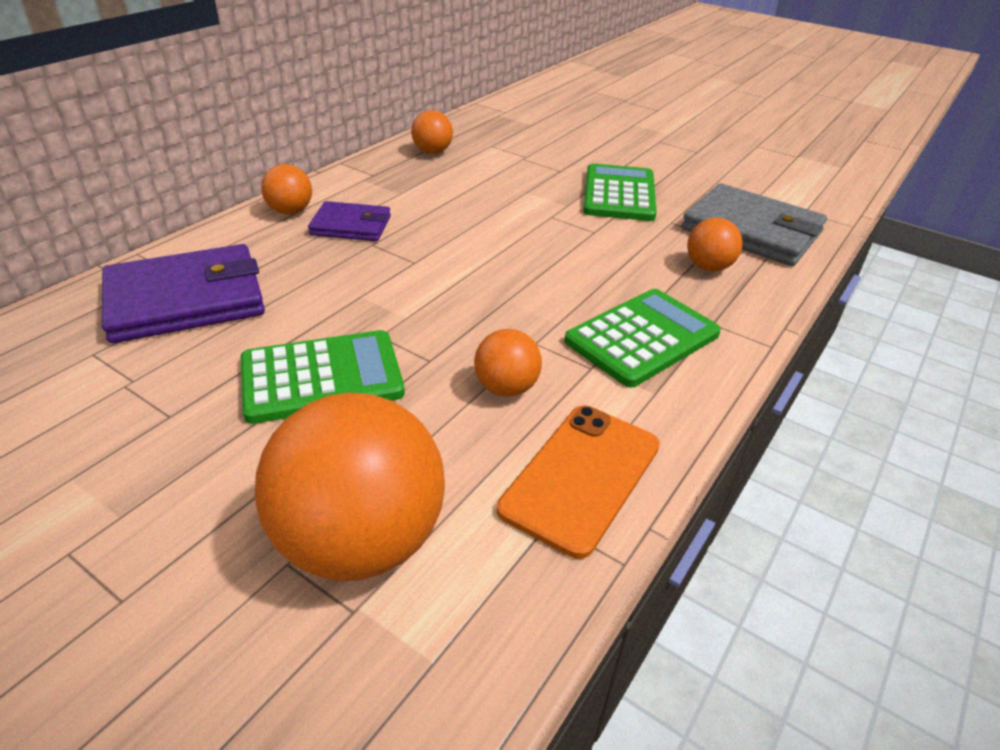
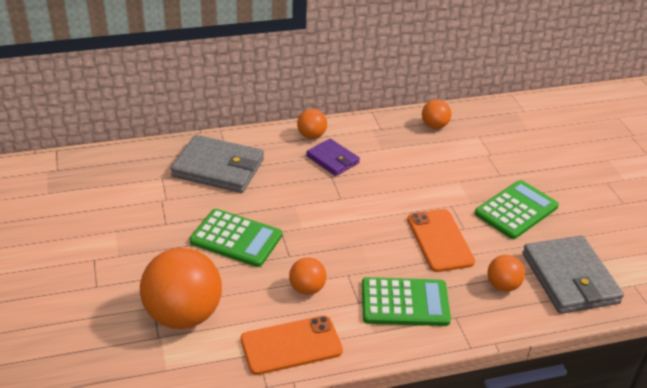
camera: 40 degrees right, 0 degrees up
(186, 299) = (218, 168): purple wallet -> grey wallet
(587, 254) = (440, 240): none -> orange phone

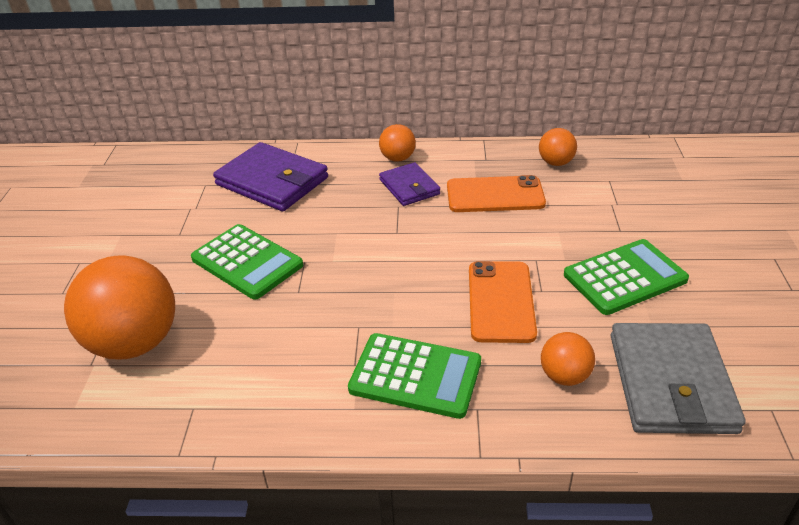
camera: 20 degrees right, 0 degrees up
(218, 168) = (272, 181): grey wallet -> purple wallet
(291, 345) = (239, 406): orange phone -> orange phone (495, 195)
(307, 289) = (298, 336): orange ball -> none

